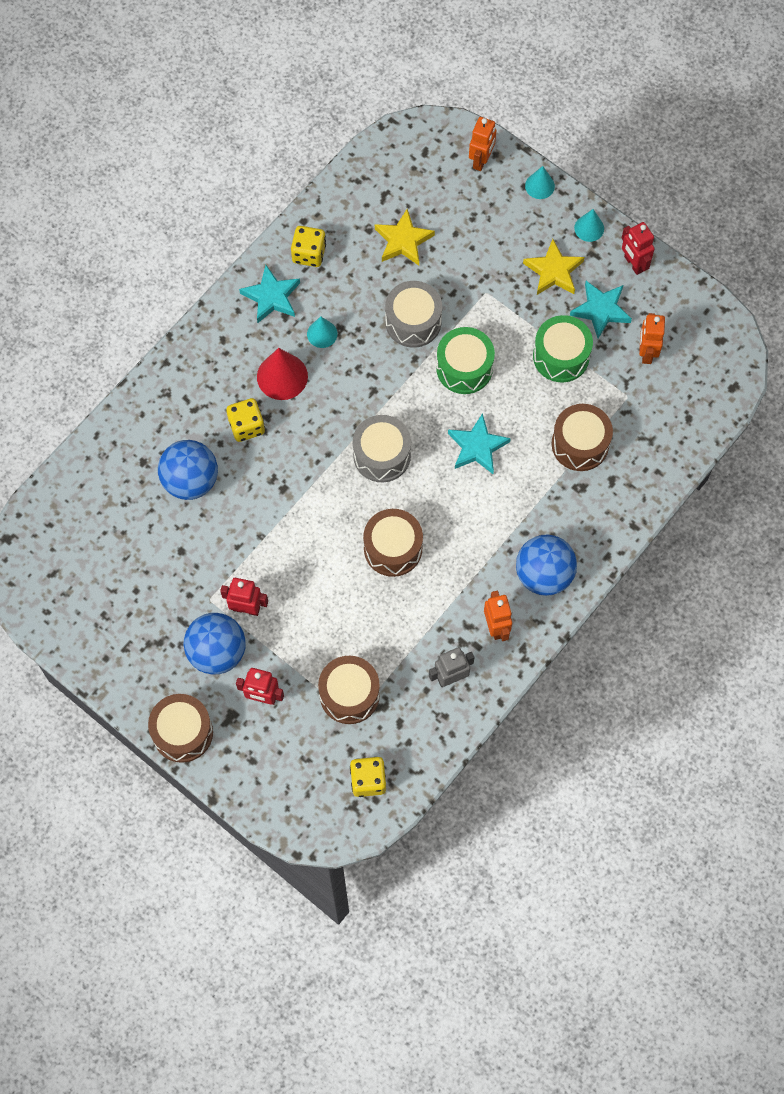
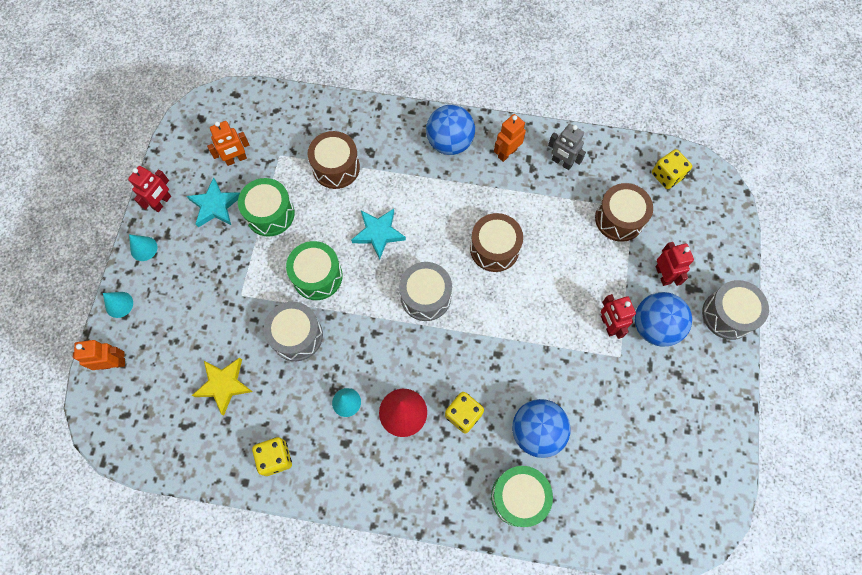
camera: 120 degrees left, 0 degrees up
(146, 432) = (519, 497): none -> green drum
(182, 732) = (728, 315): brown drum -> grey drum
(271, 297) = (334, 465): turquoise star -> none
(553, 271) = (196, 255): yellow star -> none

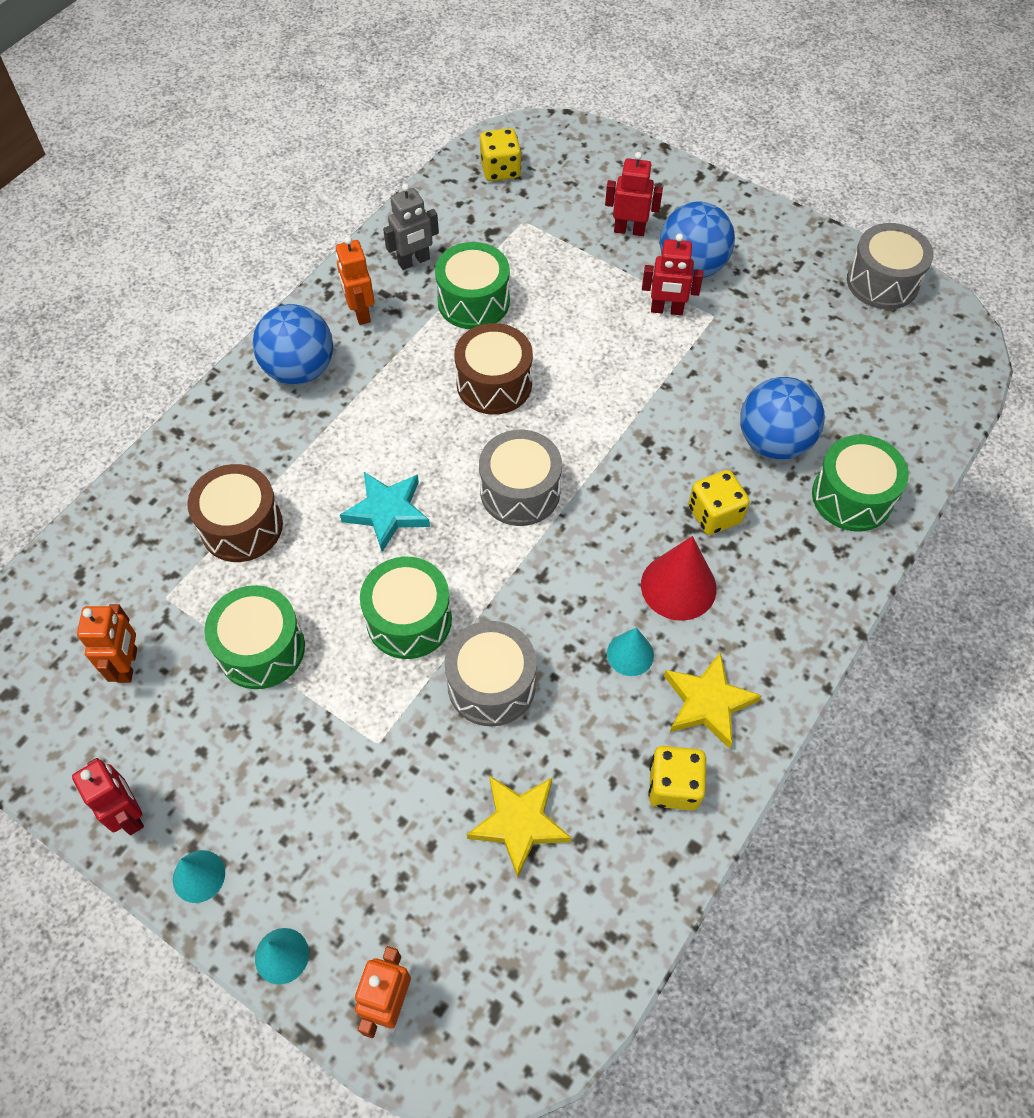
camera: 65 degrees left, 10 degrees down
(215, 206) = (192, 728): turquoise star -> none
(334, 458) = (707, 702): none -> yellow star
(550, 209) = (473, 301): none -> green drum
(619, 219) = (530, 239): brown drum -> none
(728, 315) = (711, 195): grey drum -> grey drum (882, 282)

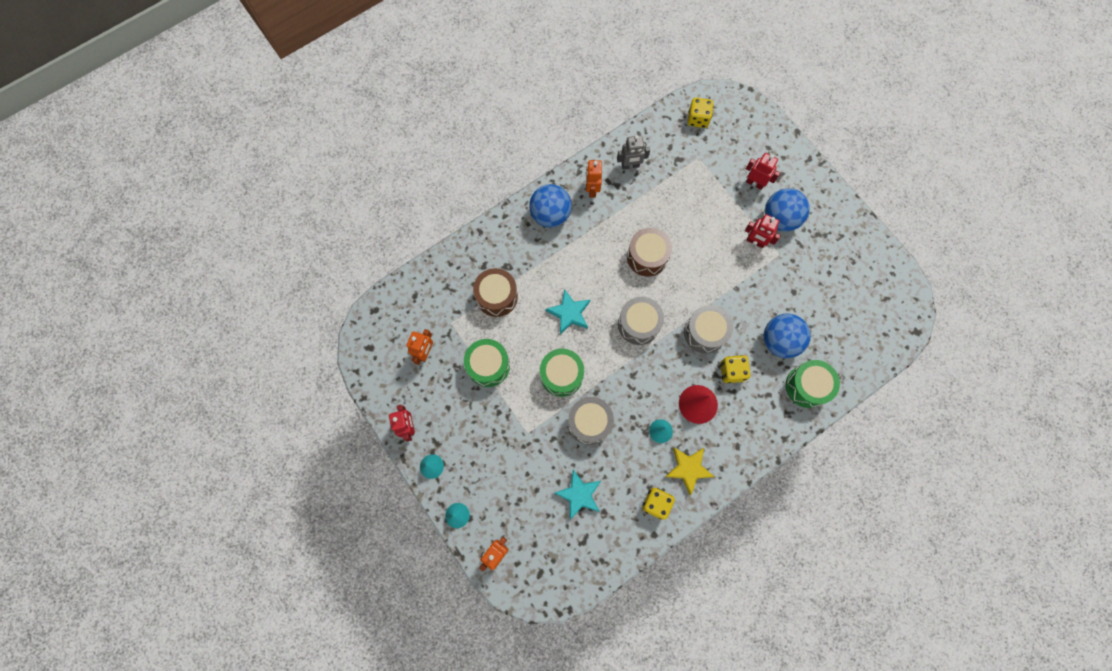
camera: 20 degrees right, 15 degrees up
(473, 301) = (653, 202): green drum -> none
(519, 823) = (579, 494): yellow star -> turquoise star
(882, 282) = (882, 263): grey drum -> grey drum (705, 333)

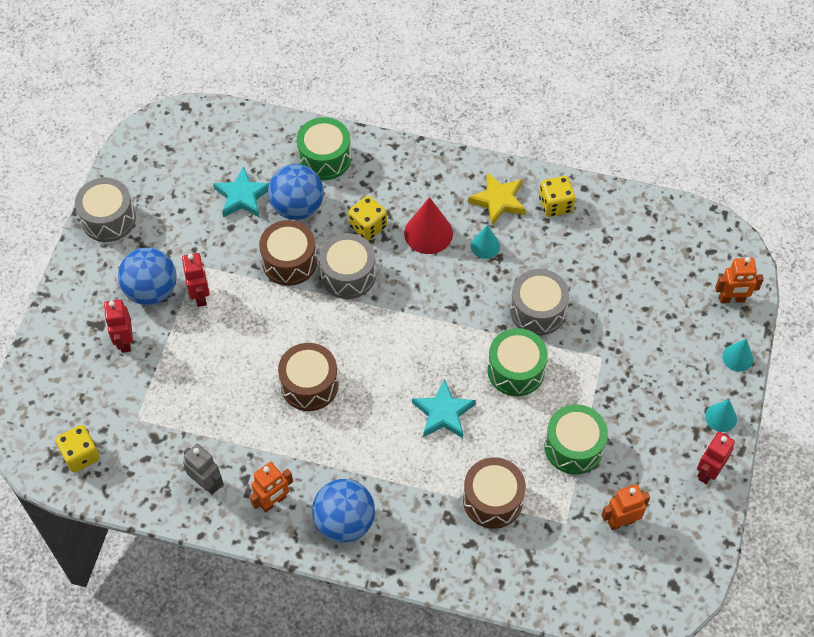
camera: 130 degrees left, 15 degrees down
(579, 494) = (612, 270): turquoise star -> turquoise star (242, 196)
(638, 324) = (394, 339): grey drum -> grey drum (108, 219)
(741, 307) = (289, 262): none -> brown drum

